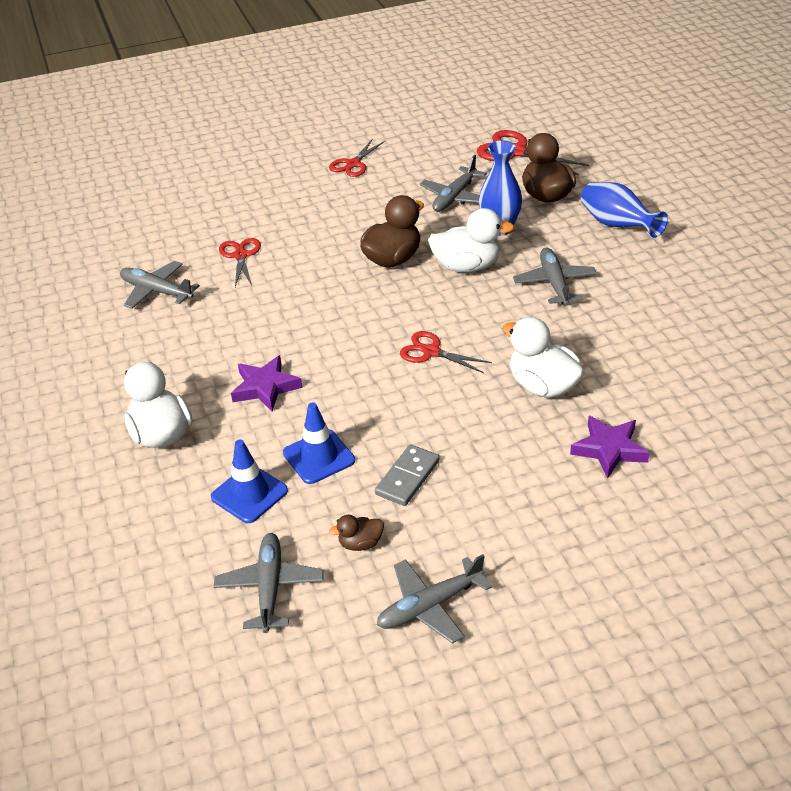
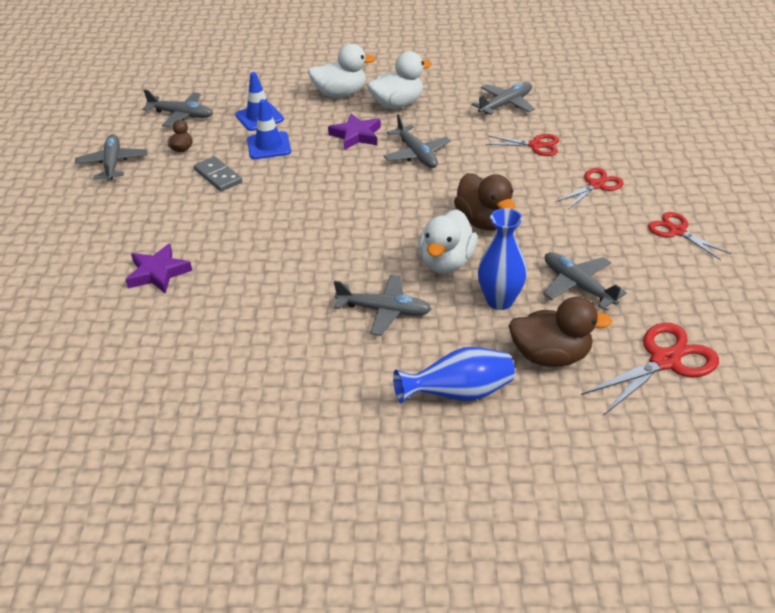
camera: 110 degrees right, 0 degrees up
(289, 329) = (416, 154): none -> grey plane
(431, 352) = (339, 214): red scissors -> red scissors (596, 185)
(542, 386) = (253, 260): white duck -> white duck (397, 104)

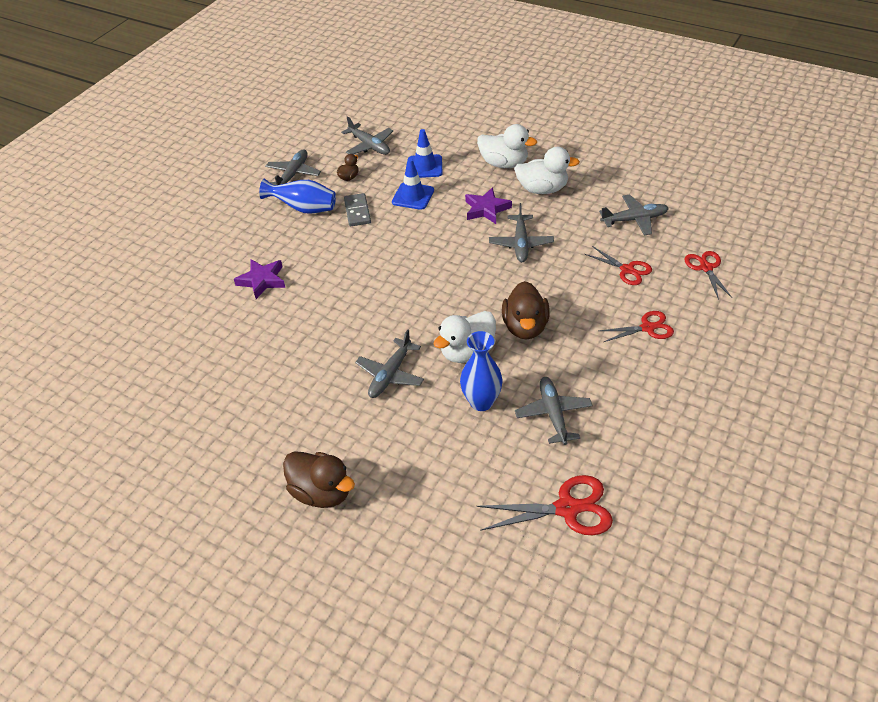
camera: 30 degrees right, 5 degrees up
(384, 310) = (390, 374): grey plane -> grey plane turned 75 degrees clockwise
(459, 393) = (392, 465): blue vase -> blue vase (304, 209)
(551, 356) = (482, 465): brown duck -> brown duck (322, 493)
(677, 231) = (680, 399): red scissors -> red scissors (706, 268)

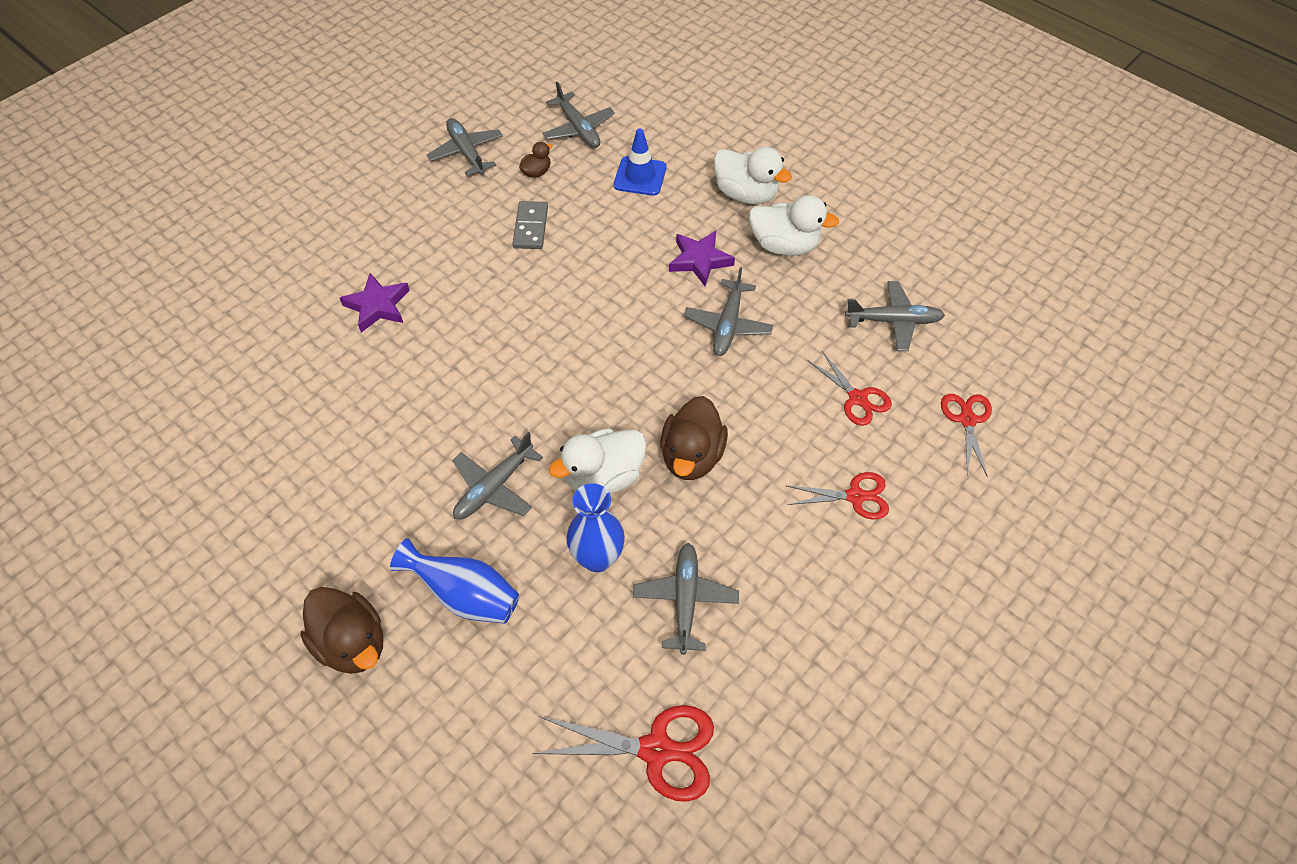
camera: 10 degrees right, 10 degrees up
(293, 174) = (467, 153): grey plane -> grey plane turned 60 degrees counterclockwise
(304, 209) = (464, 208): blue vase -> blue vase (465, 596)
(413, 196) = (610, 219): blue traffic cone -> none

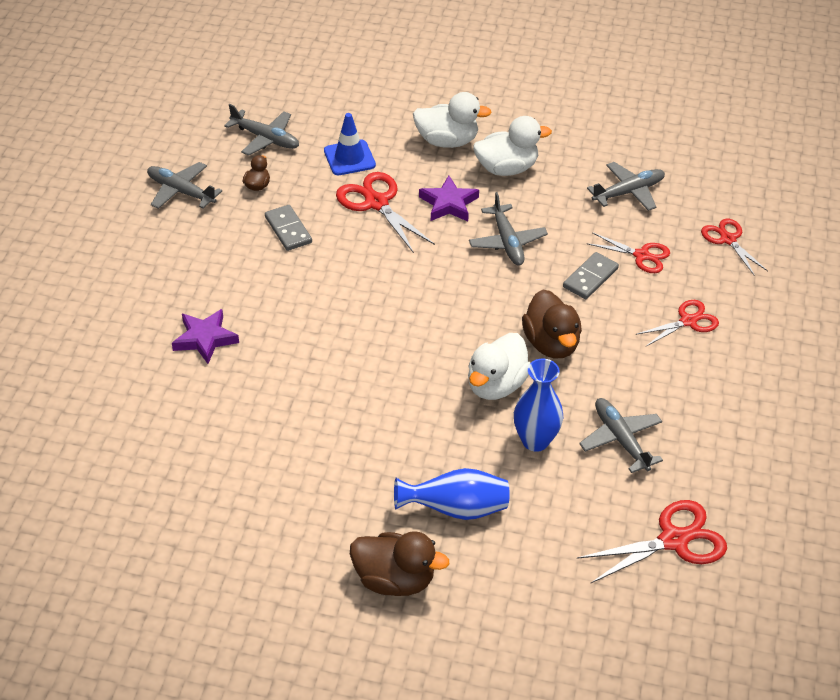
camera: 30 degrees left, 10 degrees down
(494, 487) = (417, 428): grey plane -> none
(631, 232) = (376, 203): none -> red scissors
(785, 400) = (590, 278): none -> grey domino

